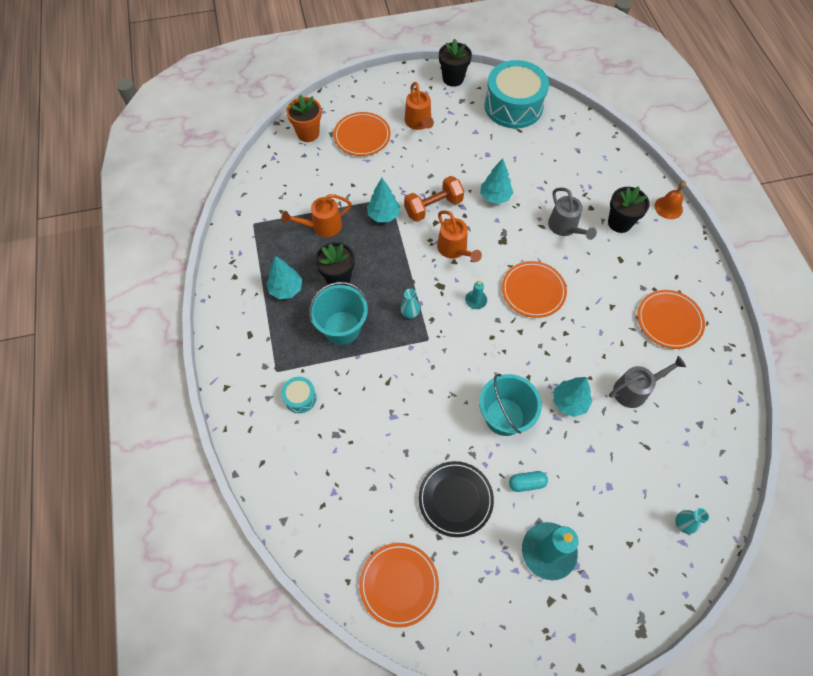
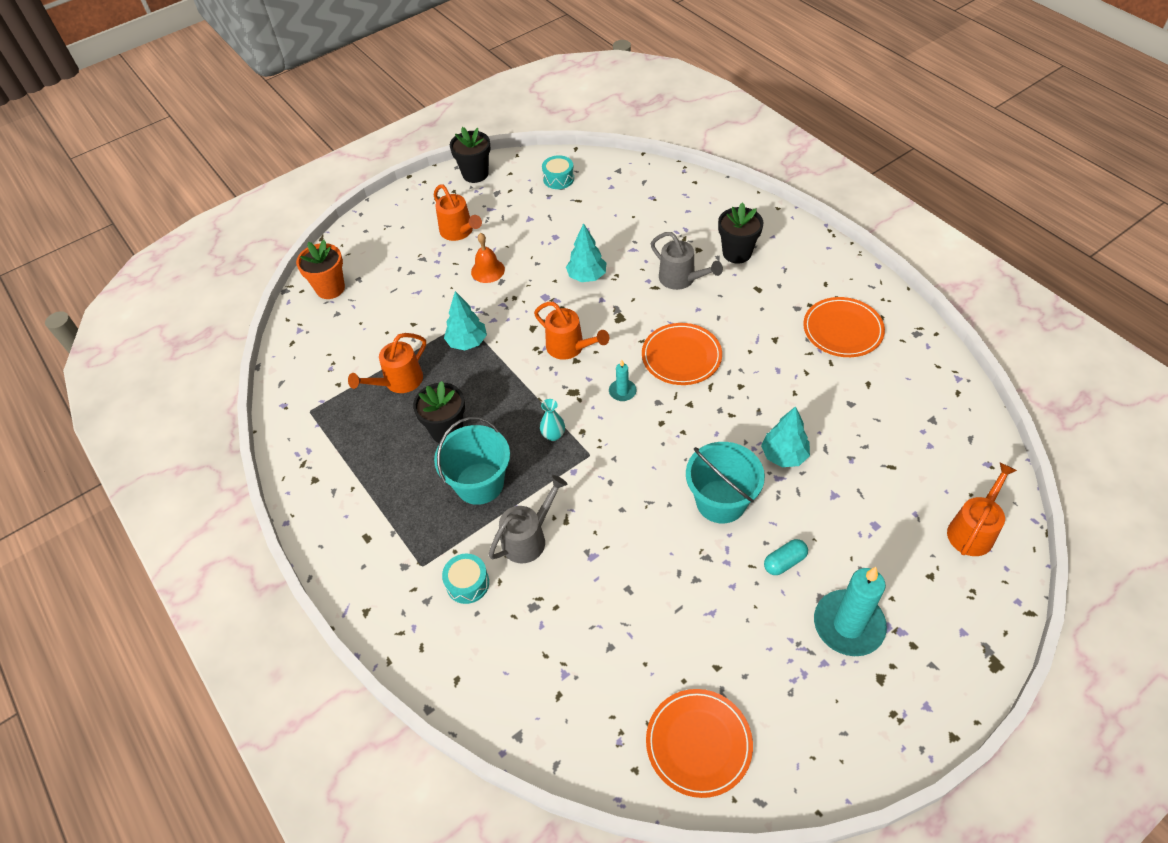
camera: 20 degrees left, 10 degrees down
(286, 289) = (388, 468): turquoise tree -> none
(362, 136) = (398, 269): orange plate -> none
(433, 207) = (522, 312): orange dumbbell -> none
(455, 499) = (713, 616): black plate -> none
(513, 106) = (558, 179): turquoise drum -> turquoise drum, size x0.44
(635, 389) = (846, 413): grey watering can -> grey watering can (529, 538)
(668, 207) = (779, 220): orange bell -> orange bell (487, 270)
(683, 524) = (973, 529): turquoise vase -> orange watering can

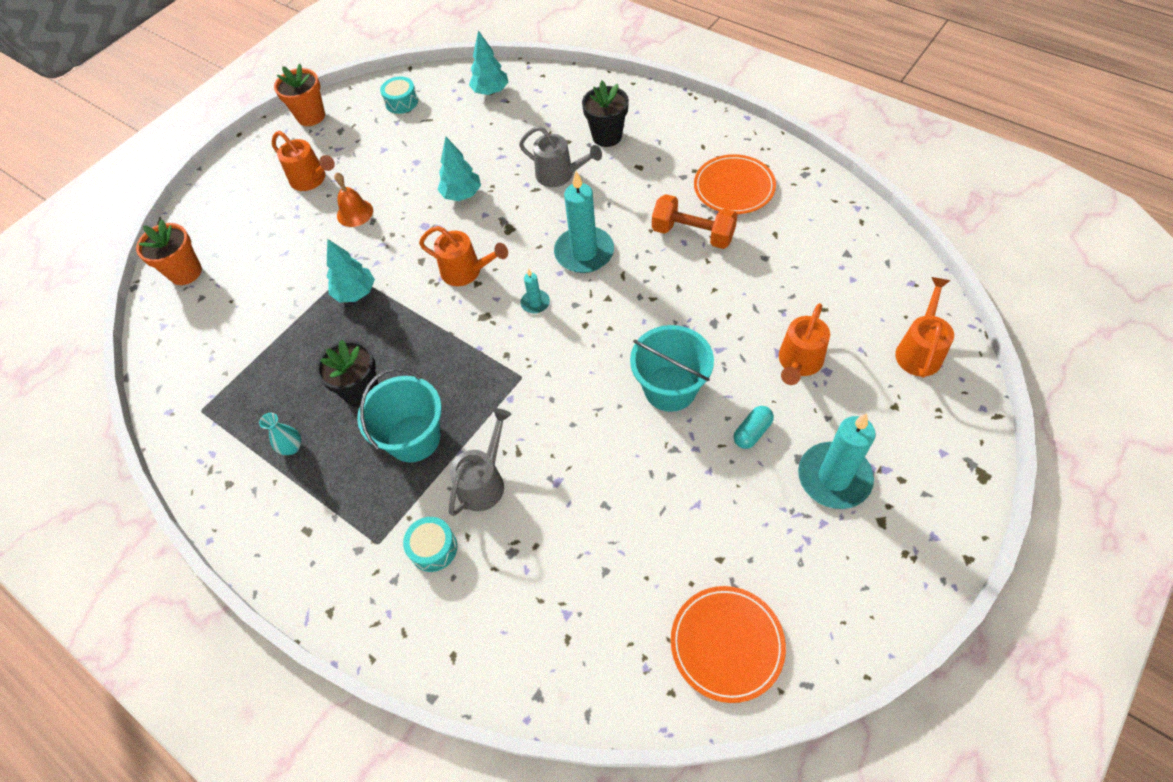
camera: 15 degrees left, 5 degrees up
(398, 382) = (292, 354): orange watering can -> orange watering can (798, 363)
(475, 174) = (311, 116): black flower pot -> orange flower pot
(553, 435) = (477, 366): turquoise vase -> turquoise vase (292, 447)
(681, 356) = (584, 252): orange plate -> turquoise candle
(784, 455) = (717, 325): turquoise tree -> turquoise tree (491, 92)
(788, 364) = (693, 234): none -> orange dumbbell

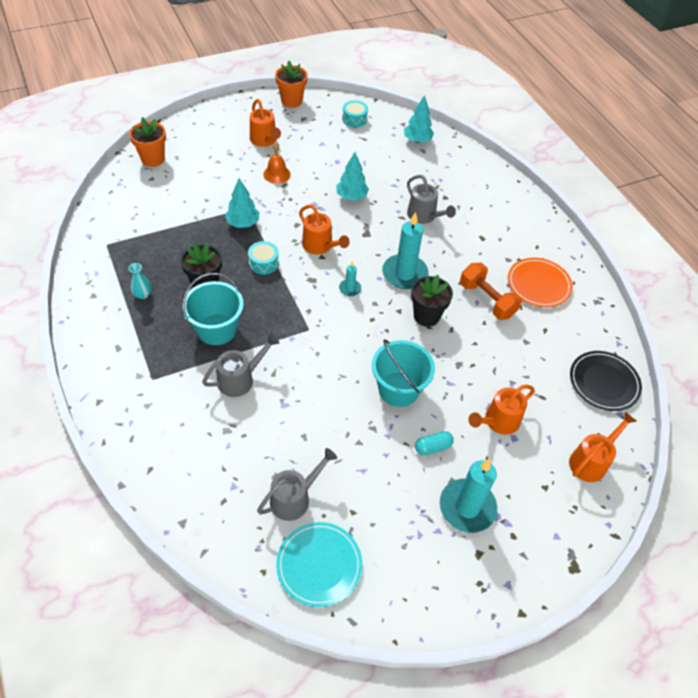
camera: 20 degrees right, 5 degrees down
(433, 548) = (182, 400): turquoise drum -> turquoise drum (263, 263)
(607, 136) = (474, 207): black flower pot -> black flower pot (426, 316)
(645, 583) = (295, 498): none -> grey watering can
(727, 644) = (319, 565): orange plate -> turquoise plate
(872, 258) = (604, 382): none -> black plate

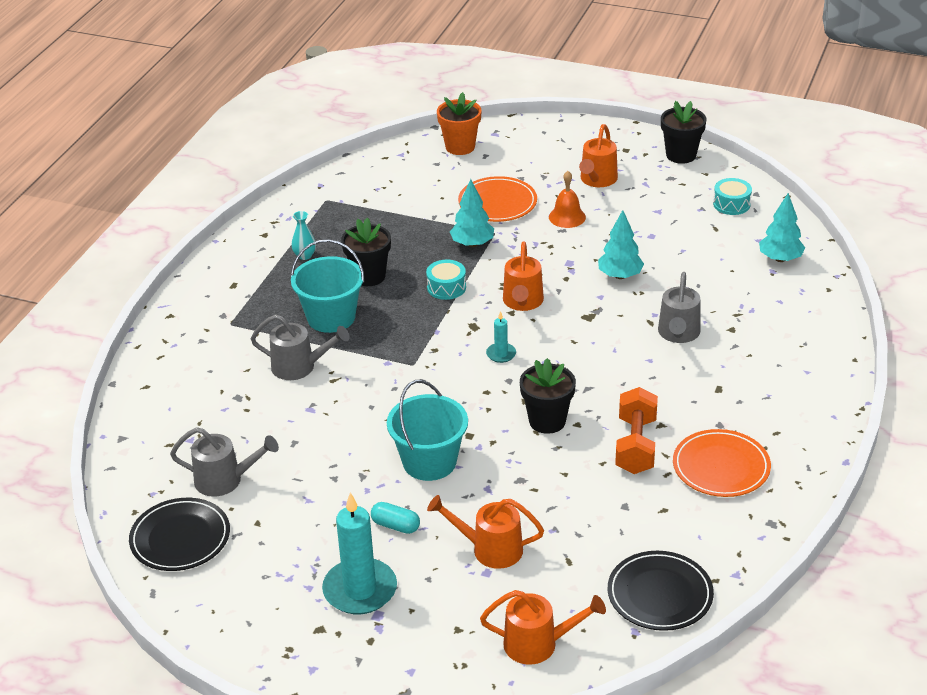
camera: 50 degrees right, 15 degrees down
(224, 186) = (497, 203): none -> orange plate
(291, 101) = (681, 155): orange flower pot -> black flower pot
(319, 565) = (180, 538): turquoise plate -> black plate
(404, 274) = (577, 373): turquoise candle -> none

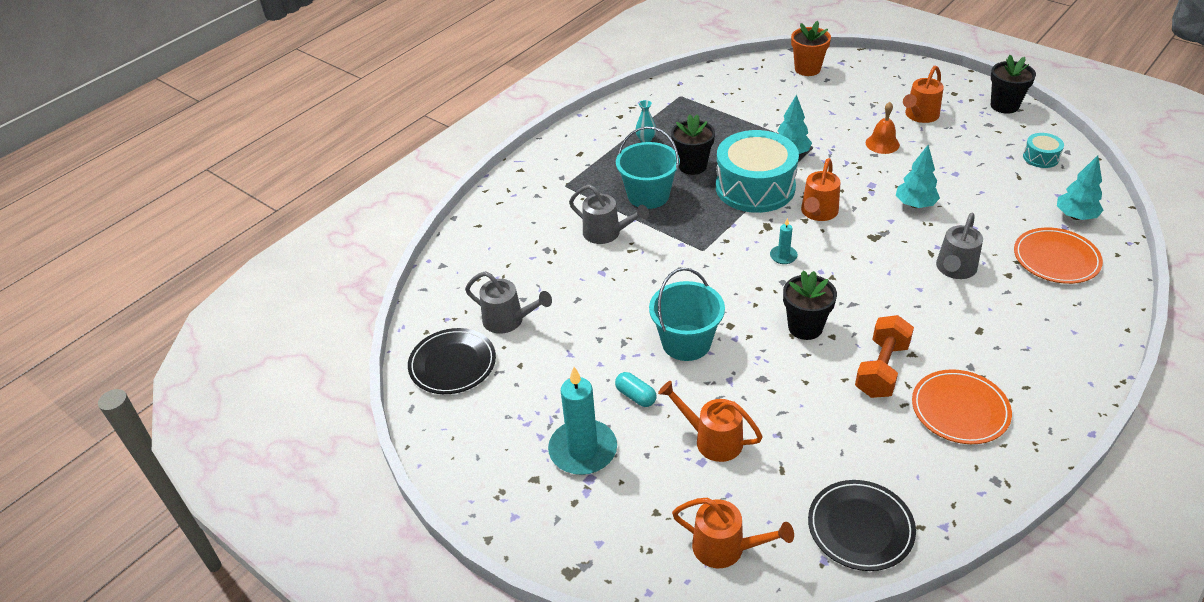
camera: 20 degrees right, 5 degrees up
(446, 287) = (755, 187): turquoise drum -> turquoise drum, size x2.28
(497, 203) = (824, 121): orange plate -> orange plate (1056, 259)

